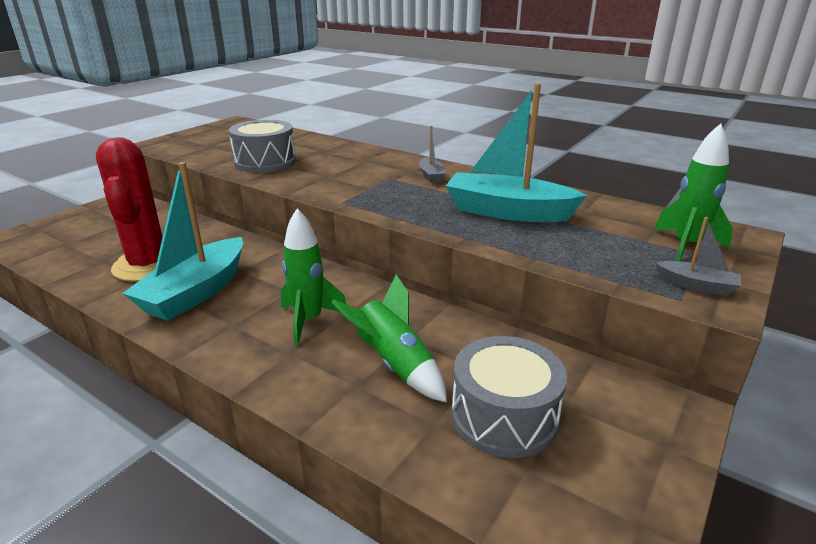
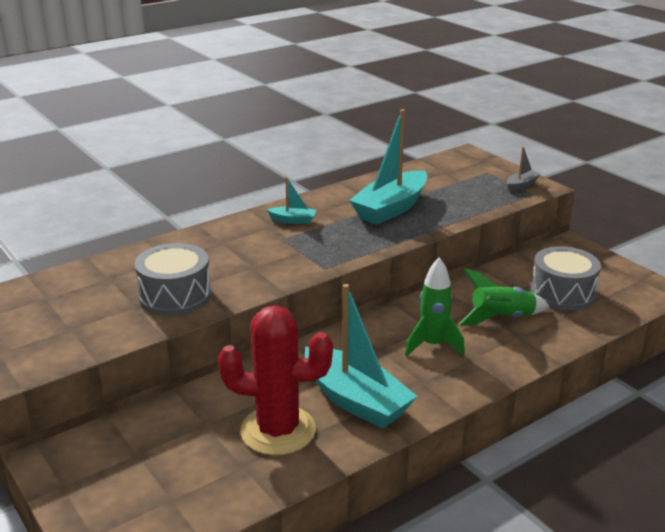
camera: 70 degrees left, 0 degrees up
(431, 176) = (293, 220): grey boat -> turquoise boat
(686, 246) = (474, 172): green rocket -> none

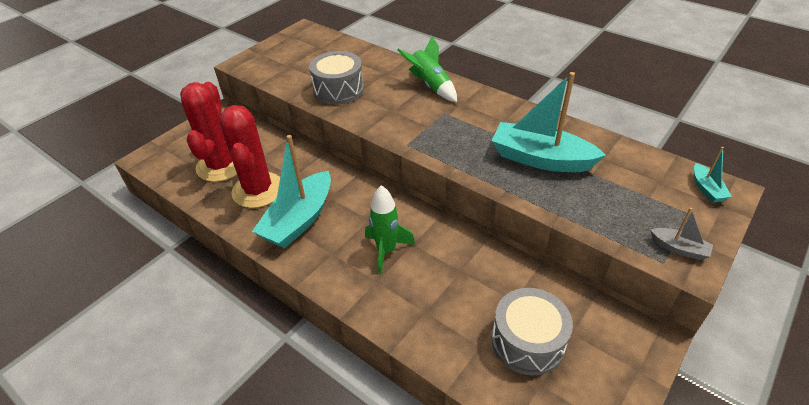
camera: 75 degrees right, 15 degrees up
(197, 465) = (221, 166): none -> red cactus
(293, 220) = (478, 110): turquoise boat -> turquoise boat (706, 189)
(501, 318) = (451, 293): green rocket -> green rocket (430, 85)

